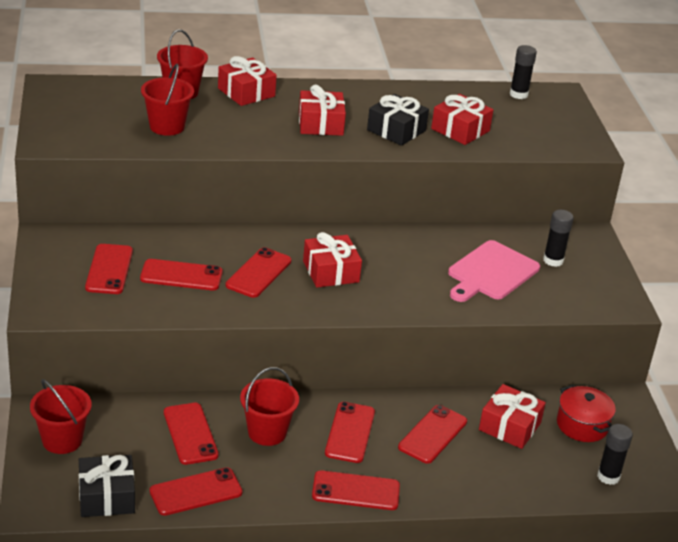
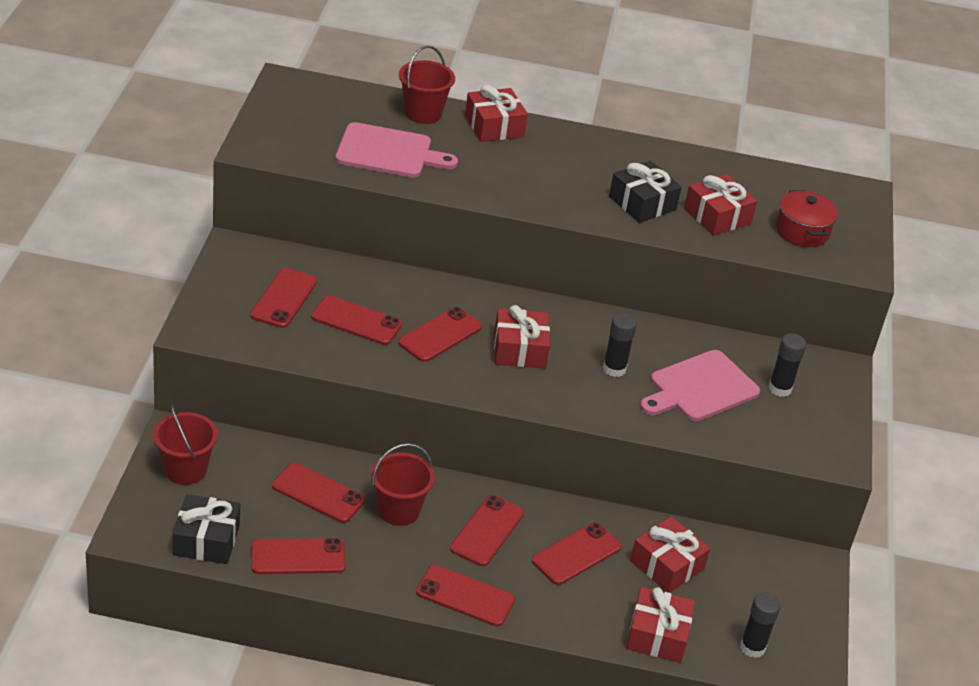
camera: 15 degrees right, 5 degrees up
(167, 126) = (388, 152): red bucket -> pink cutting board
(190, 434) = (318, 493): red phone -> red phone turned 60 degrees counterclockwise
(320, 124) = (559, 180): red gift -> red gift (657, 635)
(518, 94) = (809, 184): black glue stick -> black glue stick (614, 369)
(582, 425) = (750, 583): red pot -> red pot (802, 231)

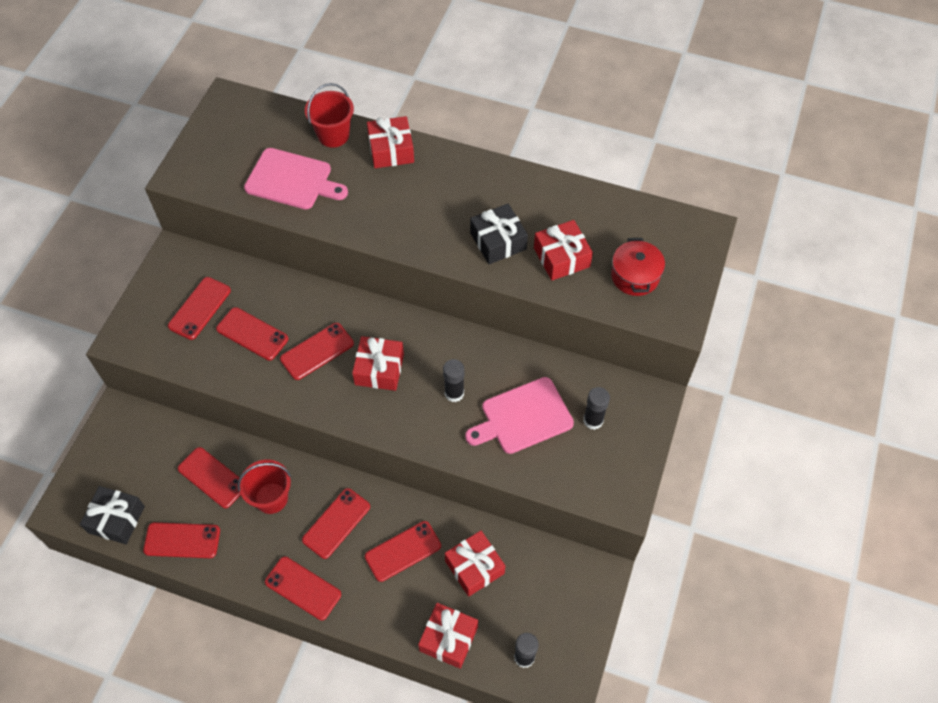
camera: 15 degrees right, 20 degrees up
(185, 470) = (116, 449): red bucket -> none

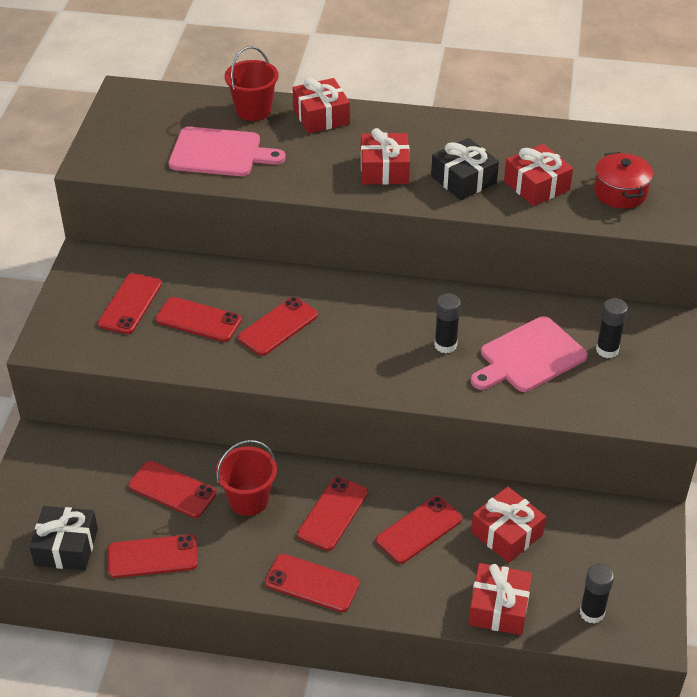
camera: 10 degrees left, 15 degrees down
(379, 369) = (354, 334): red gift -> red gift (384, 169)

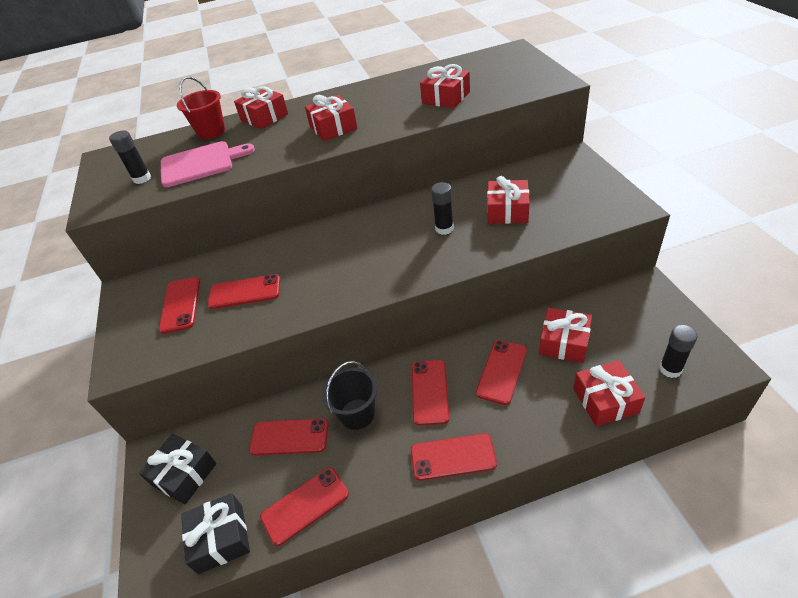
camera: 20 degrees left, 0 degrees up
(248, 500) = (357, 414): red bucket -> black bucket
(278, 326) = (311, 269): red phone -> none
(463, 180) = (394, 112): black gift -> black gift (184, 474)
(529, 357) = (507, 211): pink cutting board -> red gift
(607, 350) = (553, 185): black glue stick -> black glue stick (142, 178)
(620, 192) = (503, 81): red pot -> none

